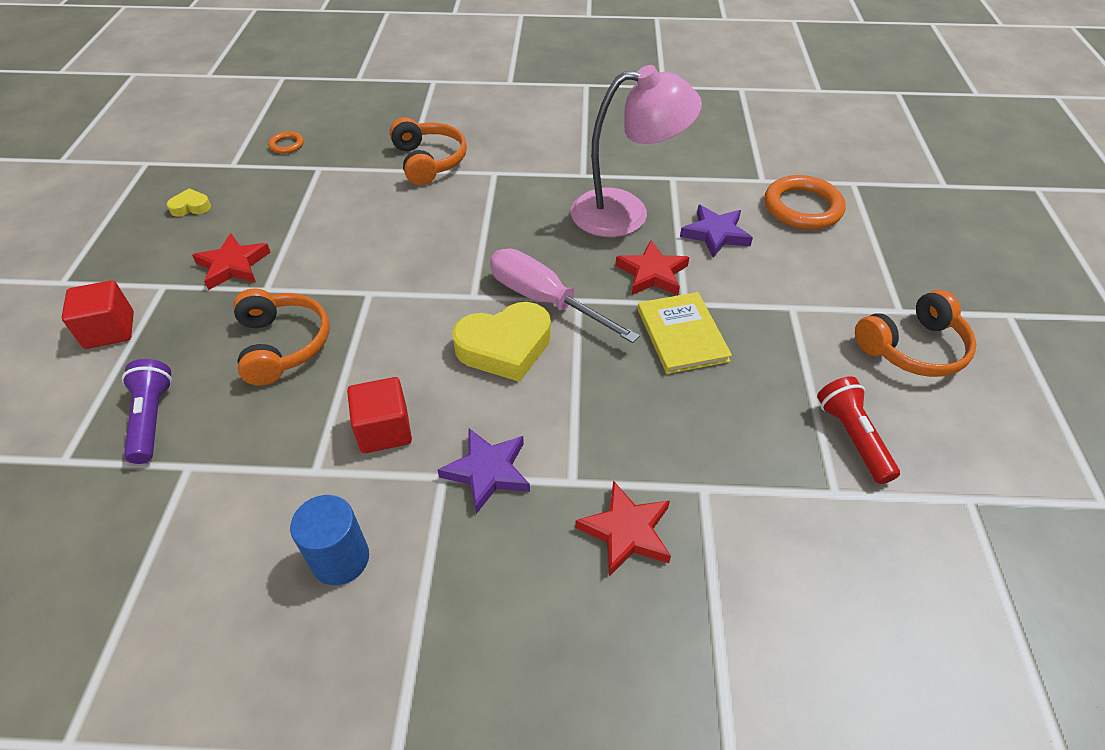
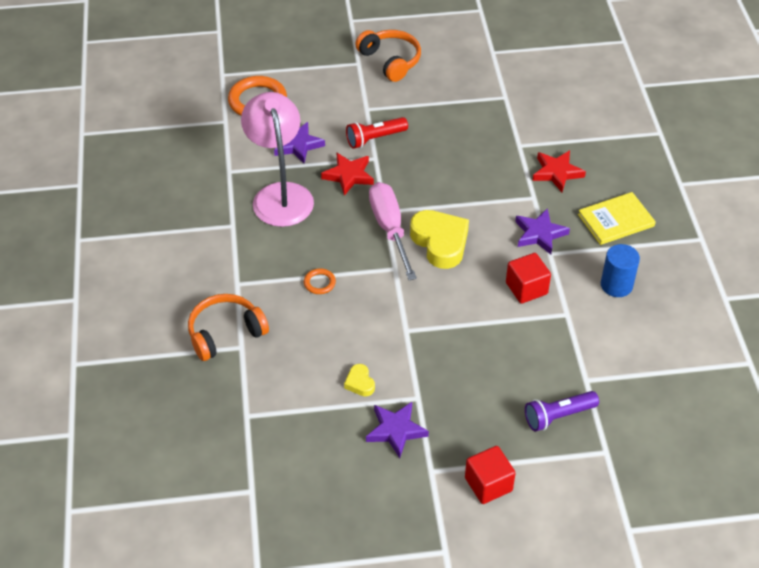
camera: 100 degrees left, 0 degrees up
(191, 207) = (324, 497): yellow heart -> yellow heart (360, 383)
(233, 265) = (396, 430): red star -> purple star
(282, 345) = (472, 366): orange headphones -> none
(287, 145) = (210, 456): orange ring -> orange ring (319, 283)
(544, 300) = (389, 229): pink screwdriver -> pink screwdriver turned 135 degrees clockwise
(682, 335) = (405, 158): yellow book -> yellow book (616, 220)
(852, 437) = (466, 89): red flashlight -> red flashlight (375, 139)

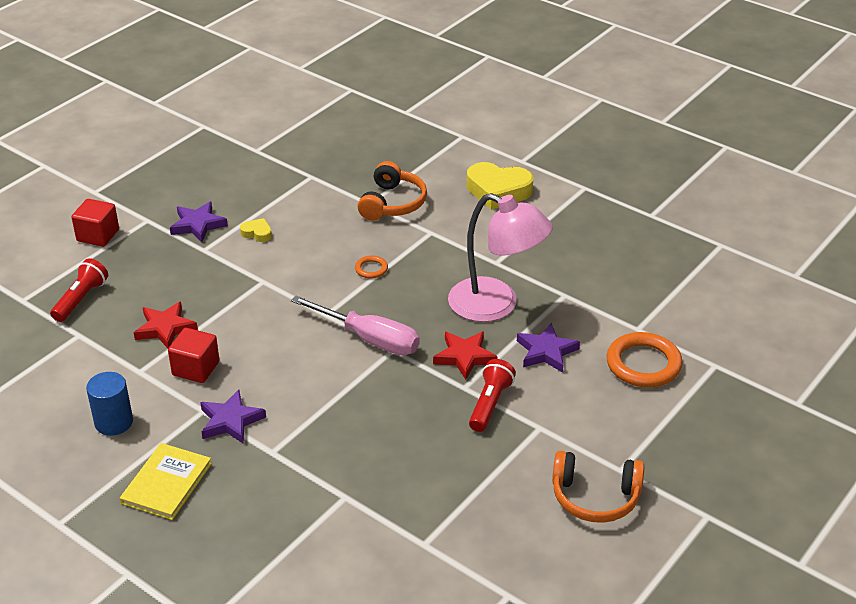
camera: 135 degrees right, 10 degrees down
(440, 242) = (313, 356): yellow heart -> yellow heart (498, 191)
(557, 173) = (275, 493): red star -> red star (165, 328)
(558, 416) = (81, 299): purple flashlight -> red flashlight

